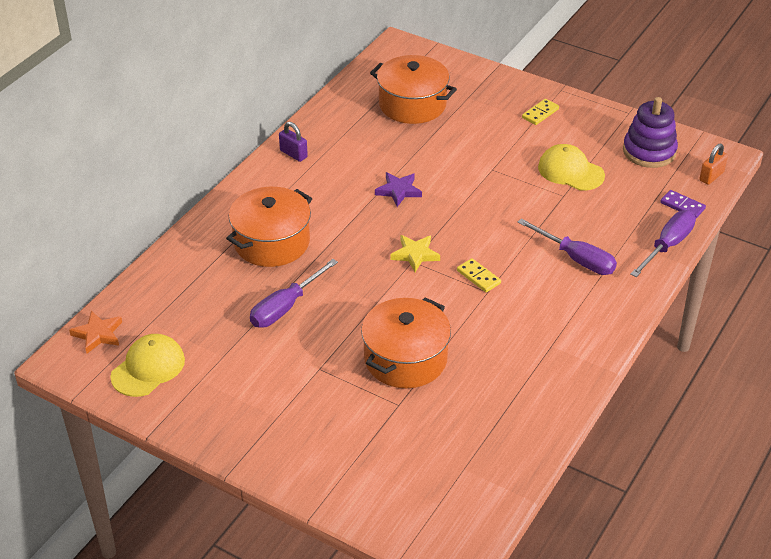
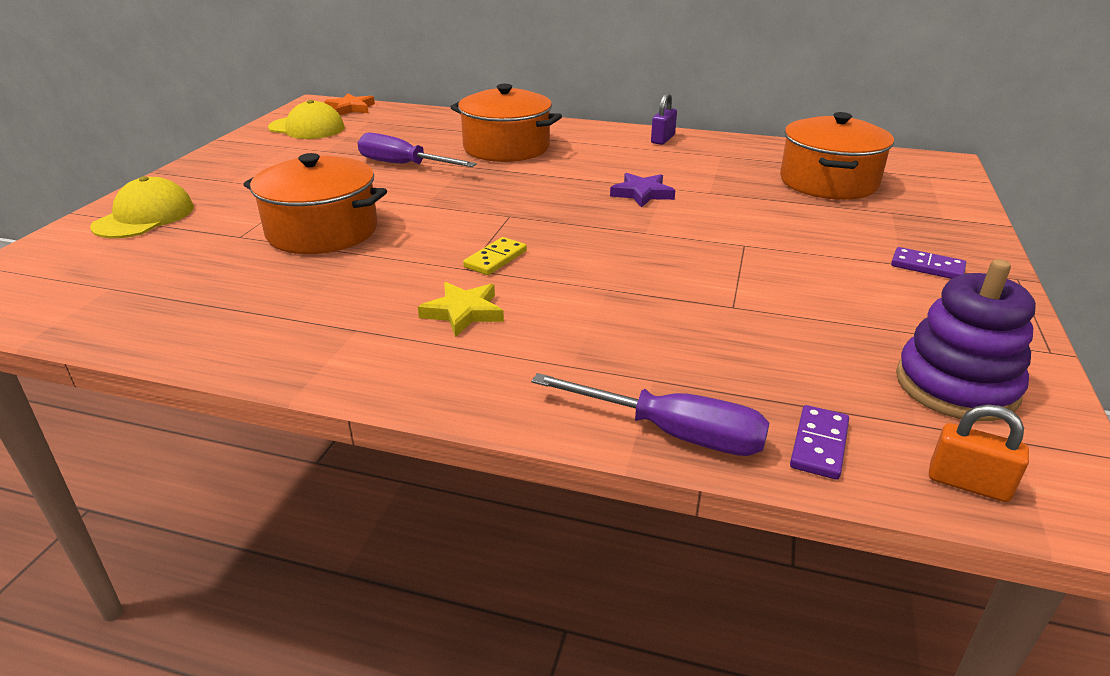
camera: 75 degrees right, 10 degrees down
(415, 254) = (522, 216): yellow star -> yellow star (463, 312)
(540, 113) = (927, 267): yellow domino -> purple domino
(570, 171) = (804, 307): yellow cap -> yellow cap (144, 217)
(576, 259) = (576, 333): purple screwdriver -> none

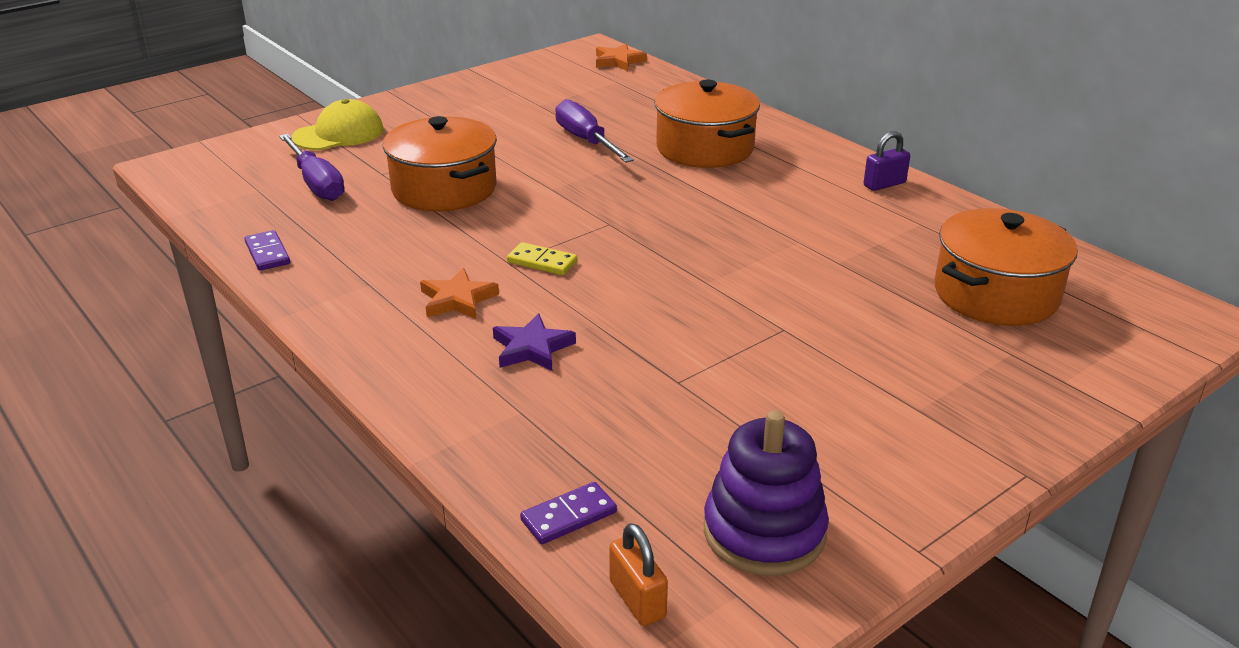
camera: 35 degrees right, 0 degrees up
(307, 128) = (553, 75): yellow cap -> none
(463, 312) = (457, 300): yellow star -> orange star
(495, 259) = (542, 262): yellow domino -> yellow domino turned 45 degrees clockwise
(642, 194) = (765, 241): purple star -> purple star (532, 348)
(672, 433) = (476, 456): purple screwdriver -> purple screwdriver (316, 183)
(927, 267) = (941, 423): purple domino -> purple domino (267, 253)

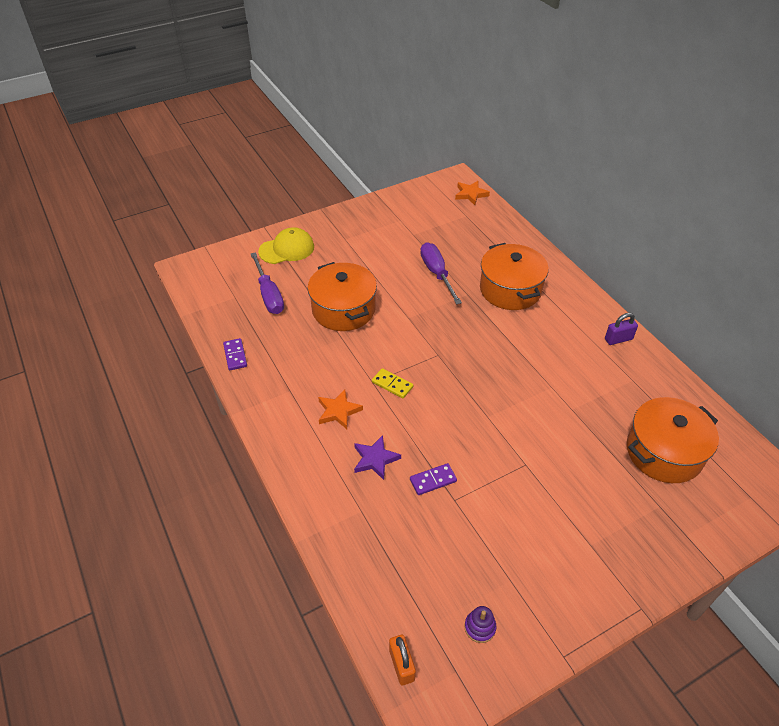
camera: 10 degrees right, 15 degrees up
(569, 516) = (375, 597): purple domino -> purple domino (433, 480)
(764, 532) = (480, 627): purple stacking toy -> purple stacking toy, size x0.46

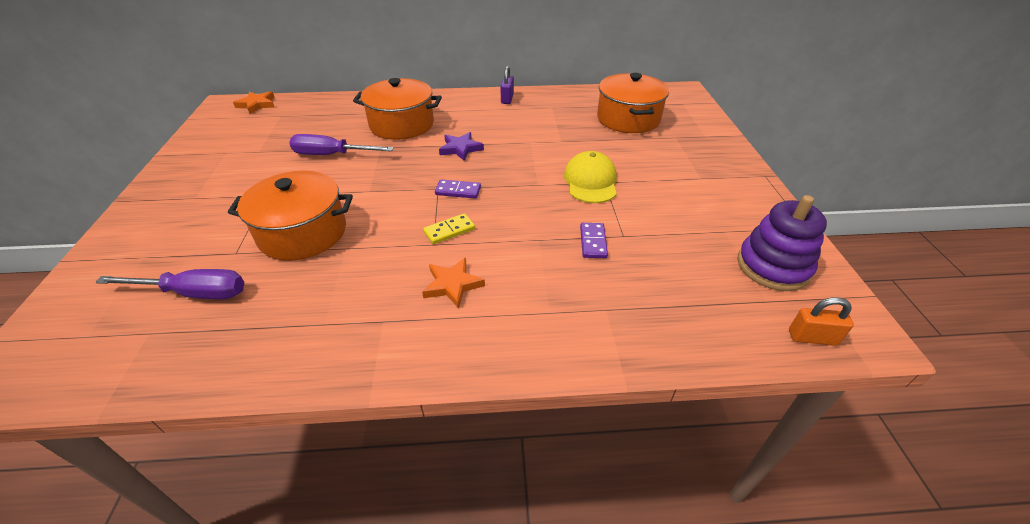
camera: 65 degrees left, 5 degrees down
(235, 355) = (262, 365): purple domino -> purple domino (458, 191)
(287, 249) = (136, 251): yellow cap -> yellow cap (590, 181)
(375, 459) = (542, 275): purple star -> purple star (461, 149)
(480, 627) = (773, 266): purple stacking toy -> purple stacking toy, size x2.17

